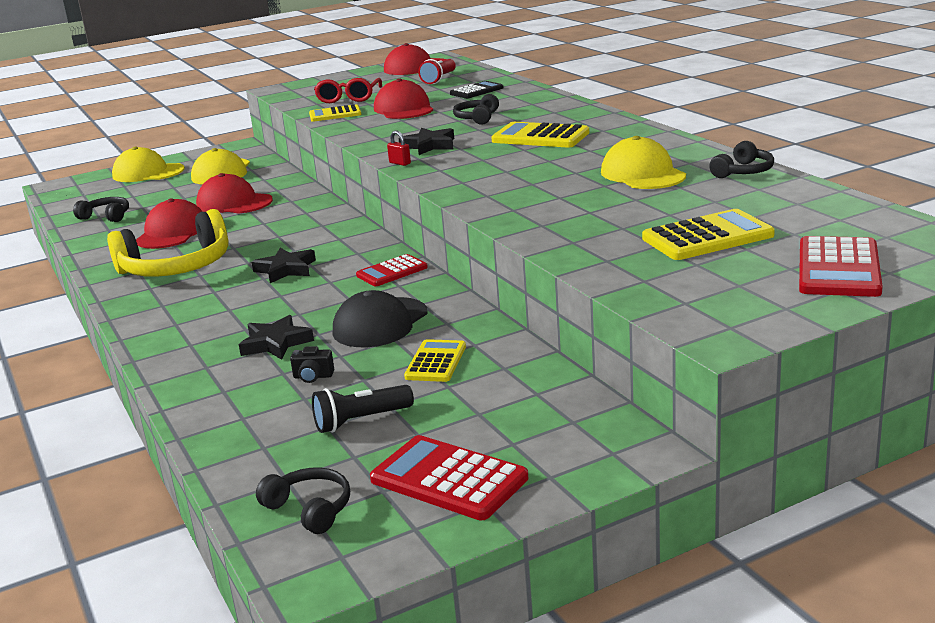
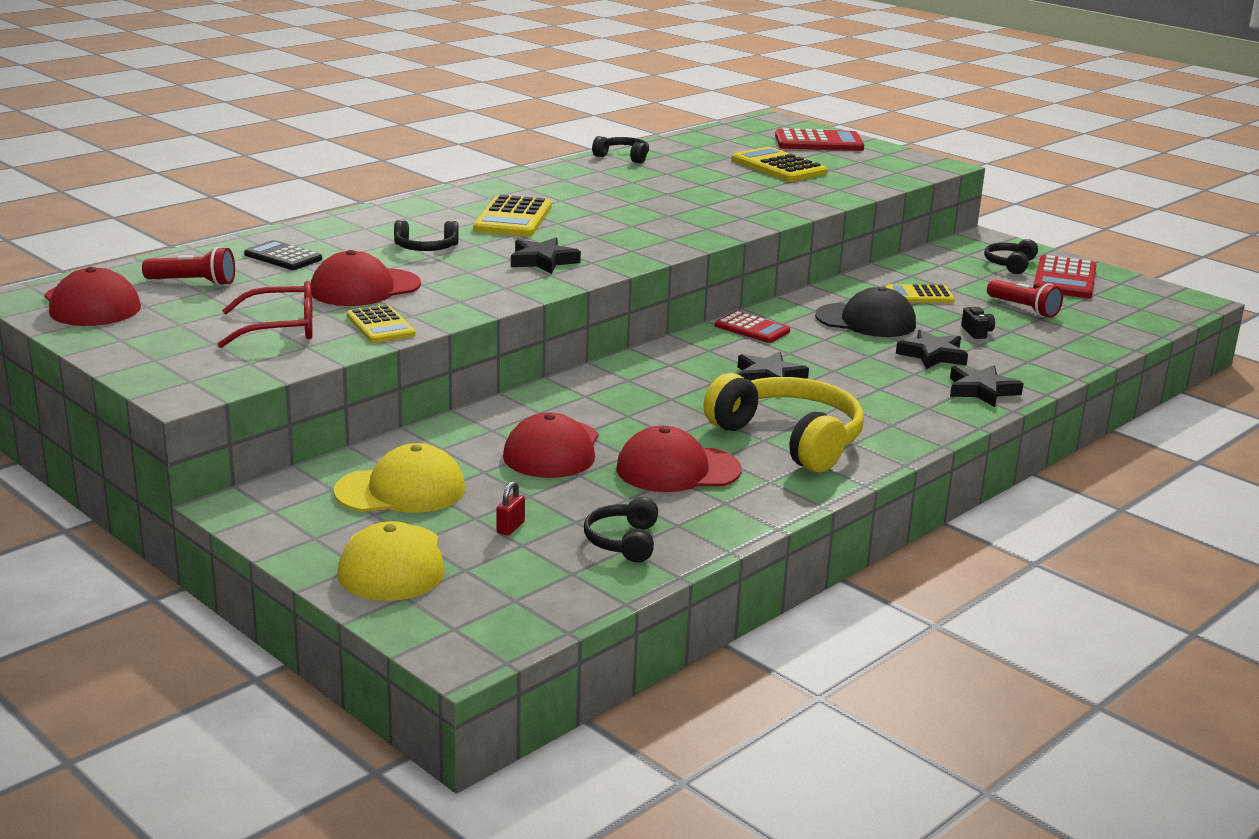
camera: 110 degrees left, 0 degrees up
(183, 353) = (981, 390): none -> black star
(309, 509) = (1136, 310): black headphones -> black headphones (1010, 264)
(361, 421) = (1023, 309): black flashlight -> red flashlight
(400, 163) = (611, 268): red padlock -> red padlock (510, 527)
(642, 174) = (634, 183): yellow cap -> none

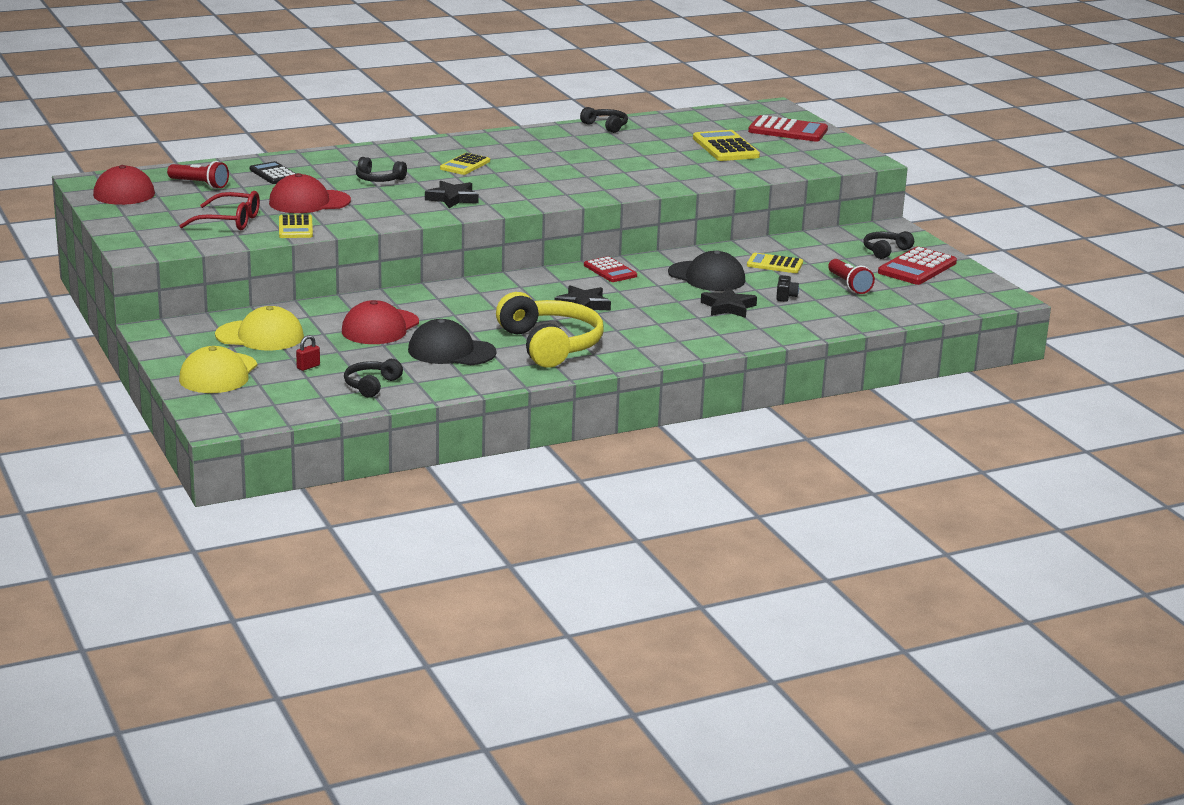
camera: 20 degrees right, 0 degrees up
(513, 218) = (465, 165): yellow calculator -> yellow calculator, size x0.65
(677, 469) = (451, 351): red cap -> black cap
(981, 390) = (734, 335): black star -> none

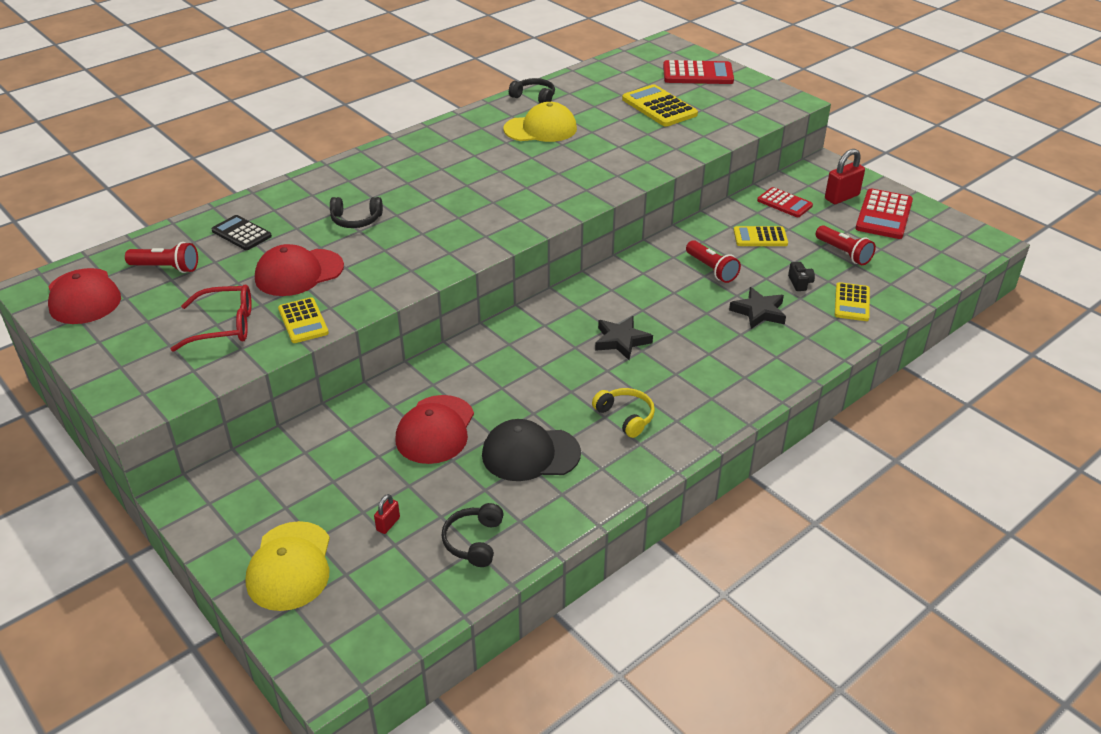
camera: 15 degrees left, 15 degrees up
(260, 336) = (310, 479): yellow cap -> yellow cap (540, 129)
(452, 198) = (446, 235): black star -> none
(465, 165) = (432, 180): yellow calculator -> yellow calculator (852, 302)
(550, 345) = (625, 417): yellow headphones -> yellow headphones, size x0.50
(610, 271) = (617, 280): red calculator -> red calculator (784, 203)
(707, 277) = (711, 269): black cap -> red flashlight
(885, 251) = (841, 197): black headphones -> red padlock

